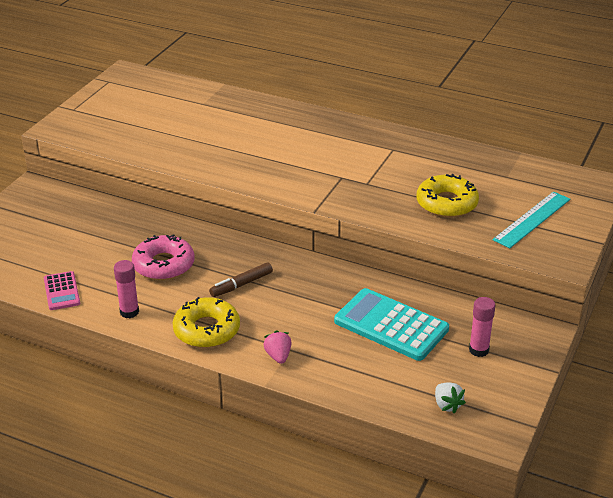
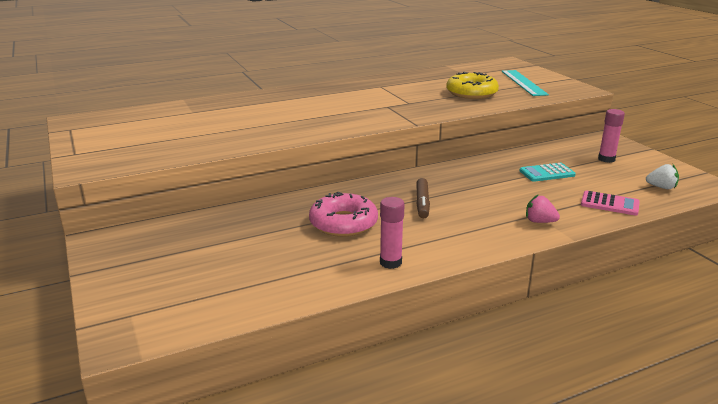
camera: 50 degrees left, 10 degrees down
(62, 291) = (303, 286): pink calculator -> pink calculator (609, 204)
(206, 330) = (467, 237): yellow donut -> none
(391, 325) = (547, 173): turquoise calculator -> turquoise calculator, size x0.54

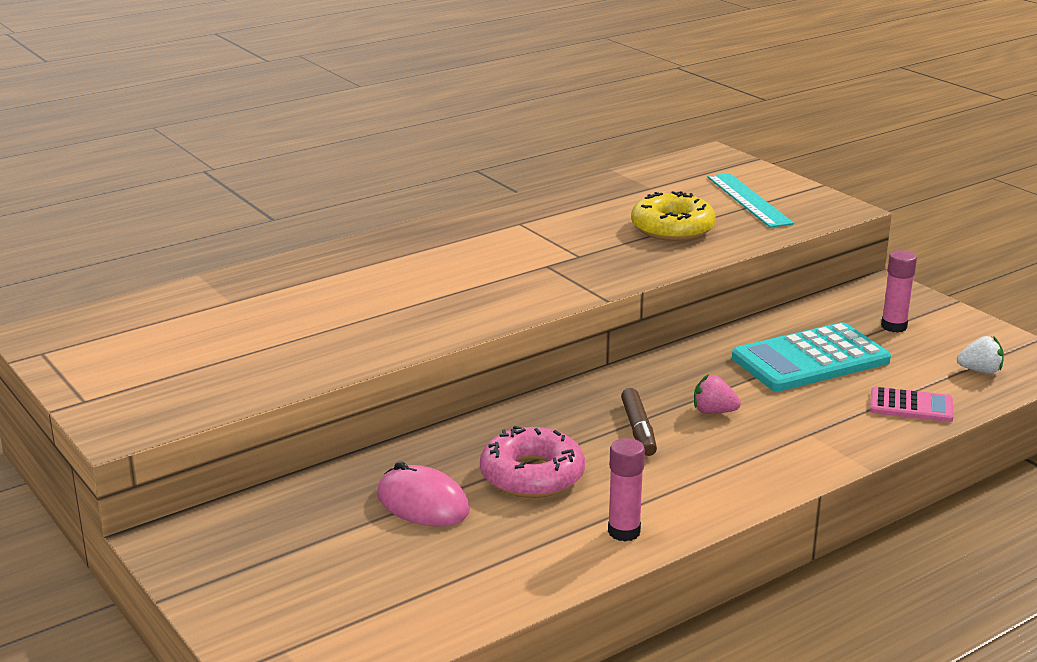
camera: 10 degrees left, 0 degrees up
(267, 233) = (423, 503): none -> pink mouse
(539, 221) = (817, 445): pink strawberry -> pink strawberry (713, 412)
(547, 173) = (810, 360): turquoise calculator -> turquoise calculator, size x1.87

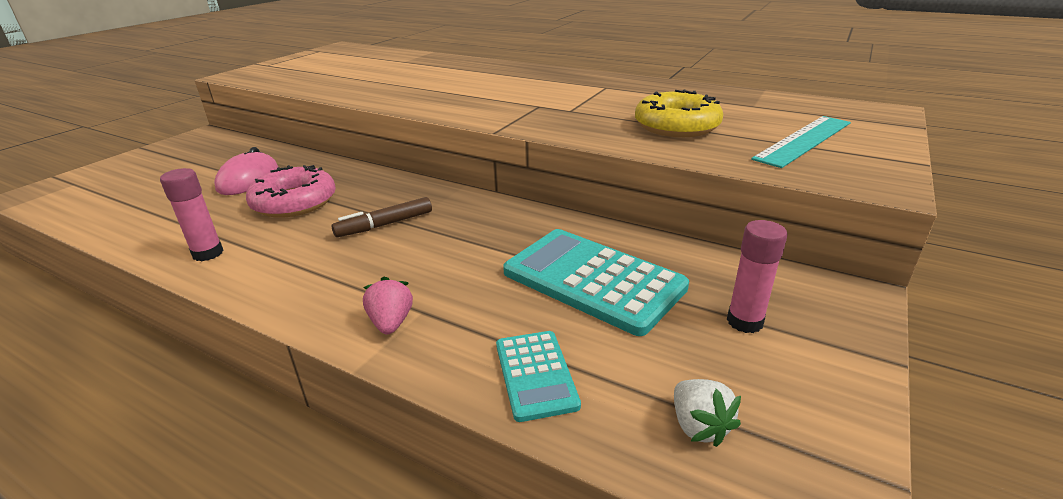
camera: 65 degrees right, 5 degrees up
(713, 412) = (437, 250): pink strawberry -> pink strawberry (391, 323)
(911, 406) = (536, 375): pink calculator -> turquoise calculator

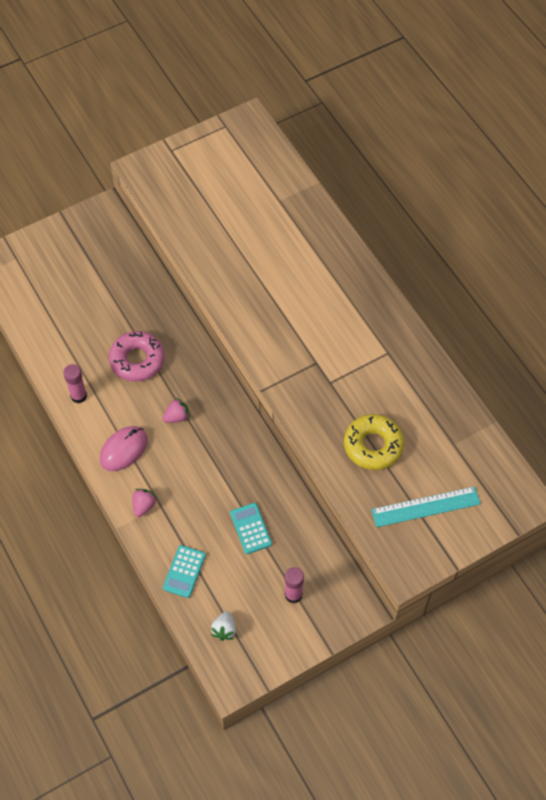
camera: 30 degrees right, 30 degrees up
(248, 179) = (119, 310): pink mouse -> pink mouse (123, 449)
(385, 225) = (177, 417): brown marker -> pink strawberry
(593, 280) = (250, 528): turquoise calculator -> turquoise calculator, size x0.54

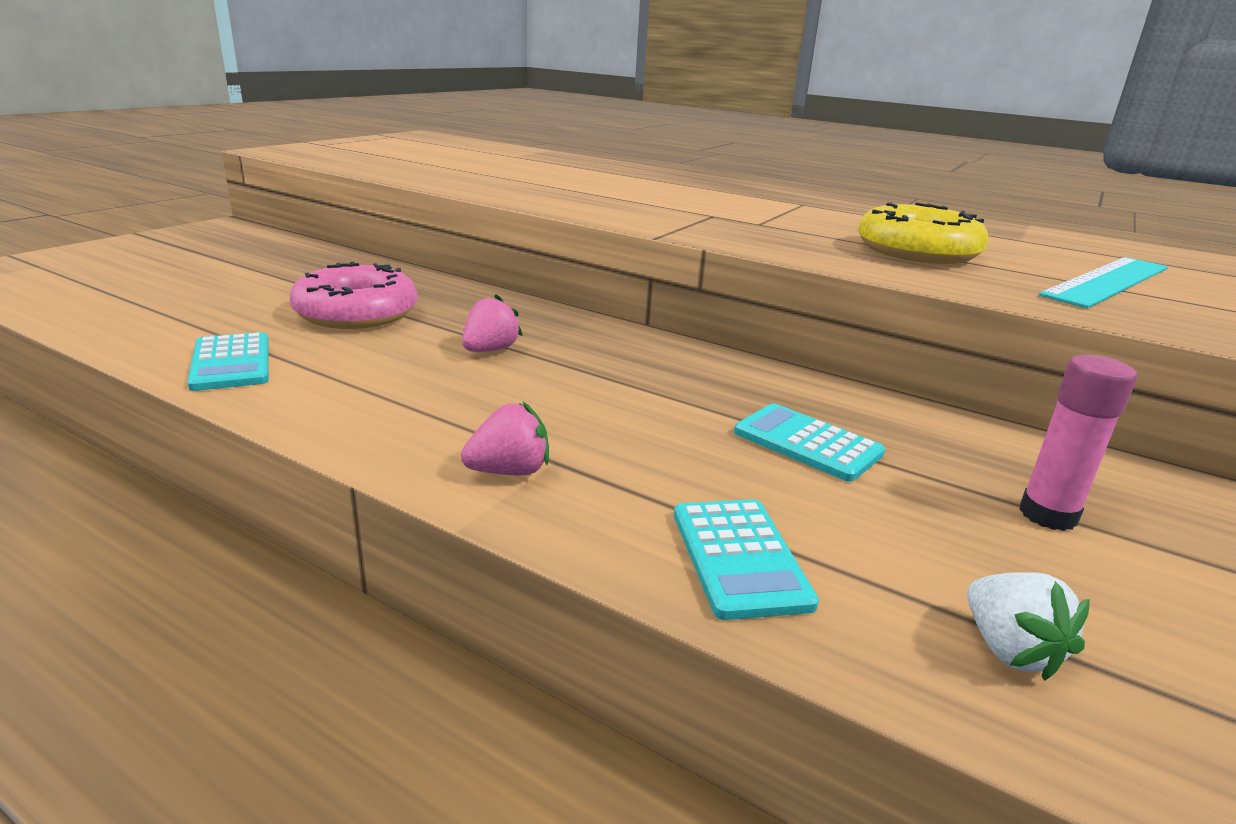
camera: 30 degrees left, 35 degrees down
(78, 396) = (231, 363): pink glue stick -> turquoise calculator
(123, 449) = (391, 405): pink mouse -> none
(143, 506) = (509, 471): pink strawberry -> pink strawberry turned 75 degrees clockwise

